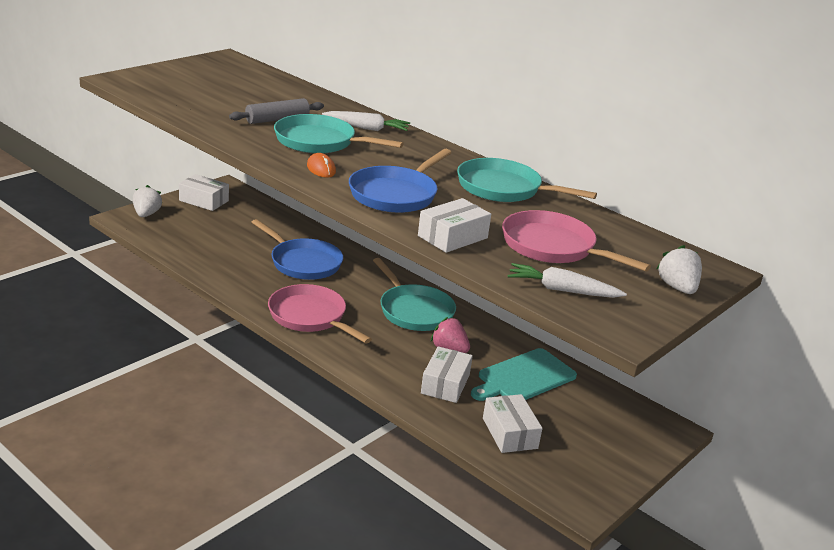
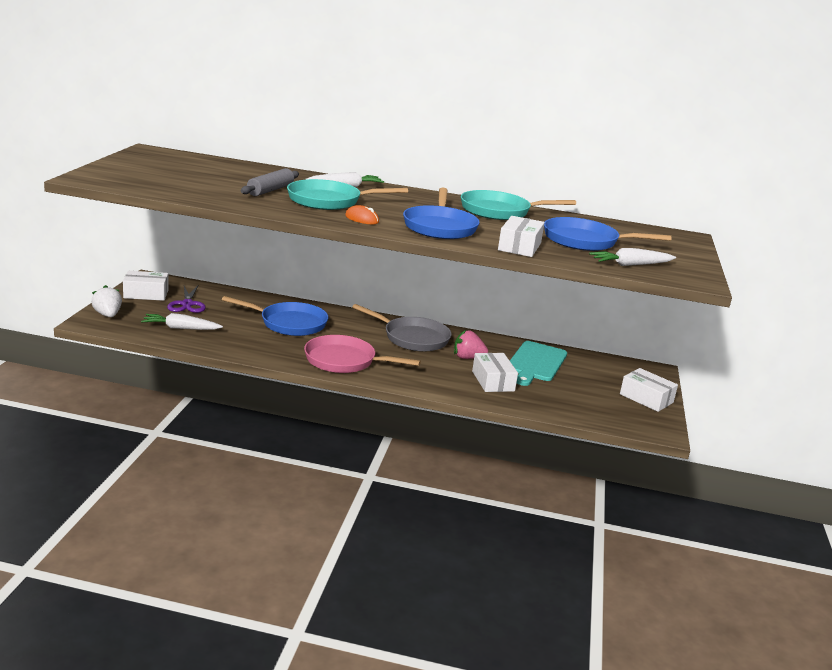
camera: 30 degrees left, 5 degrees down
(194, 243) = (181, 328): none -> white carrot
(229, 219) = (187, 304): none -> purple scissors
(414, 311) = (412, 338): turquoise pan -> grey pan
(510, 433) = (569, 400): white box -> white box (646, 398)
(553, 247) = (585, 241): pink pan -> blue pan
(677, 288) = (684, 250): white strawberry -> none

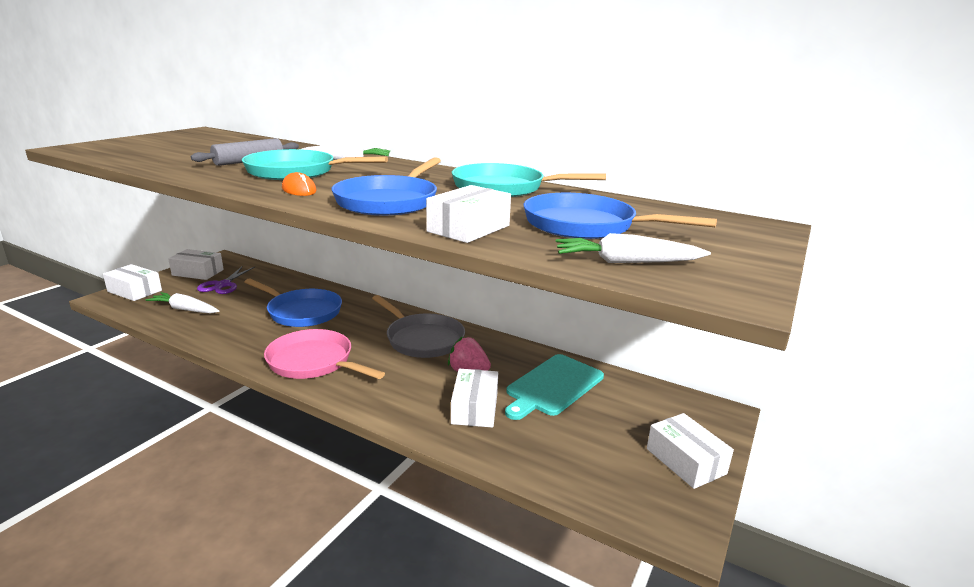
camera: 20 degrees right, 0 degrees up
(108, 315) = (134, 291): white strawberry -> white box

